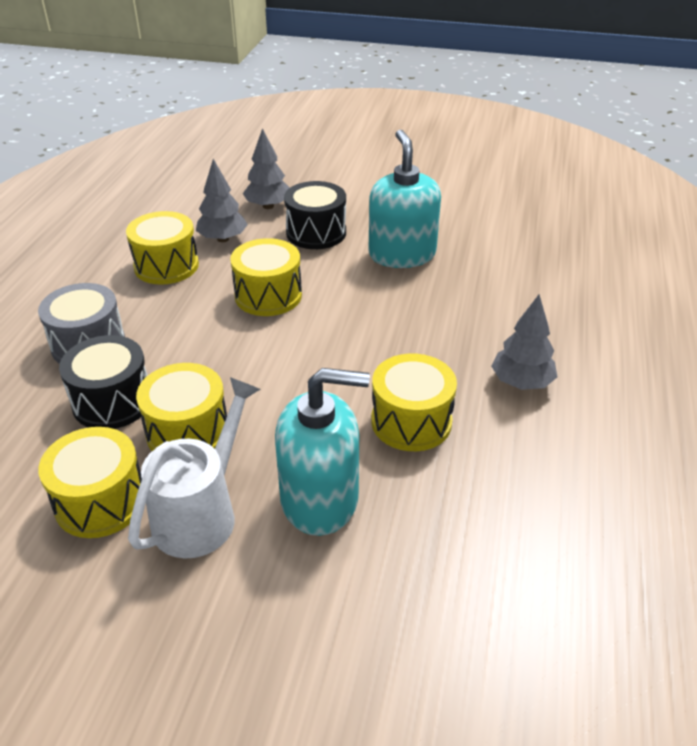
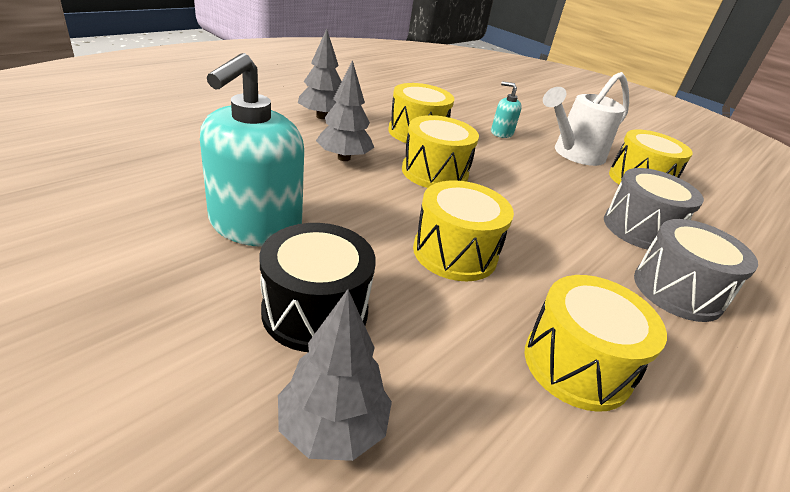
camera: 155 degrees left, 5 degrees down
(112, 401) = (640, 229): black drum -> grey drum
(187, 431) = (576, 187): yellow drum -> yellow drum (434, 172)
(223, 239) = (467, 378): grey tree -> grey tree (344, 158)
(320, 499) = (501, 133): turquoise soap dispenser -> turquoise soap dispenser, size x0.47

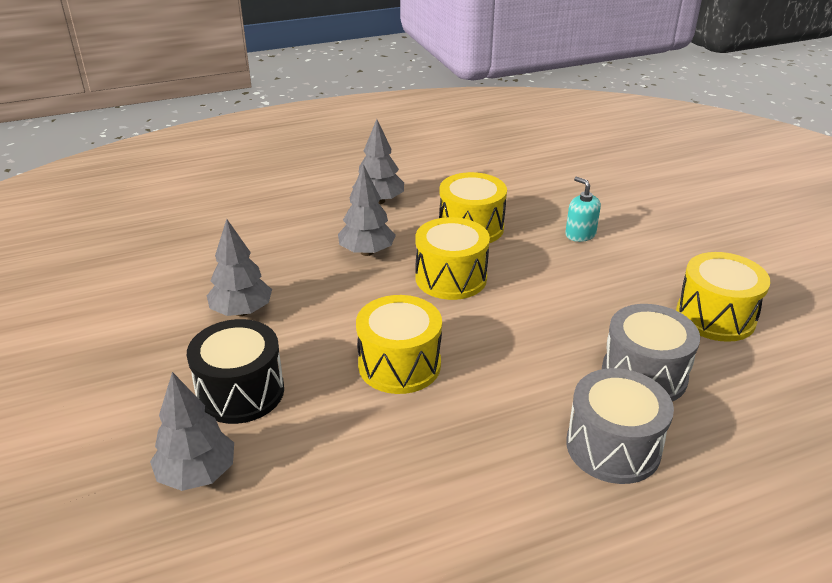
camera: 30 degrees right, 0 degrees up
(255, 225) = (242, 311): turquoise soap dispenser -> grey tree
(573, 154) = (654, 271): white watering can -> none
(577, 365) = (426, 484): yellow drum -> none

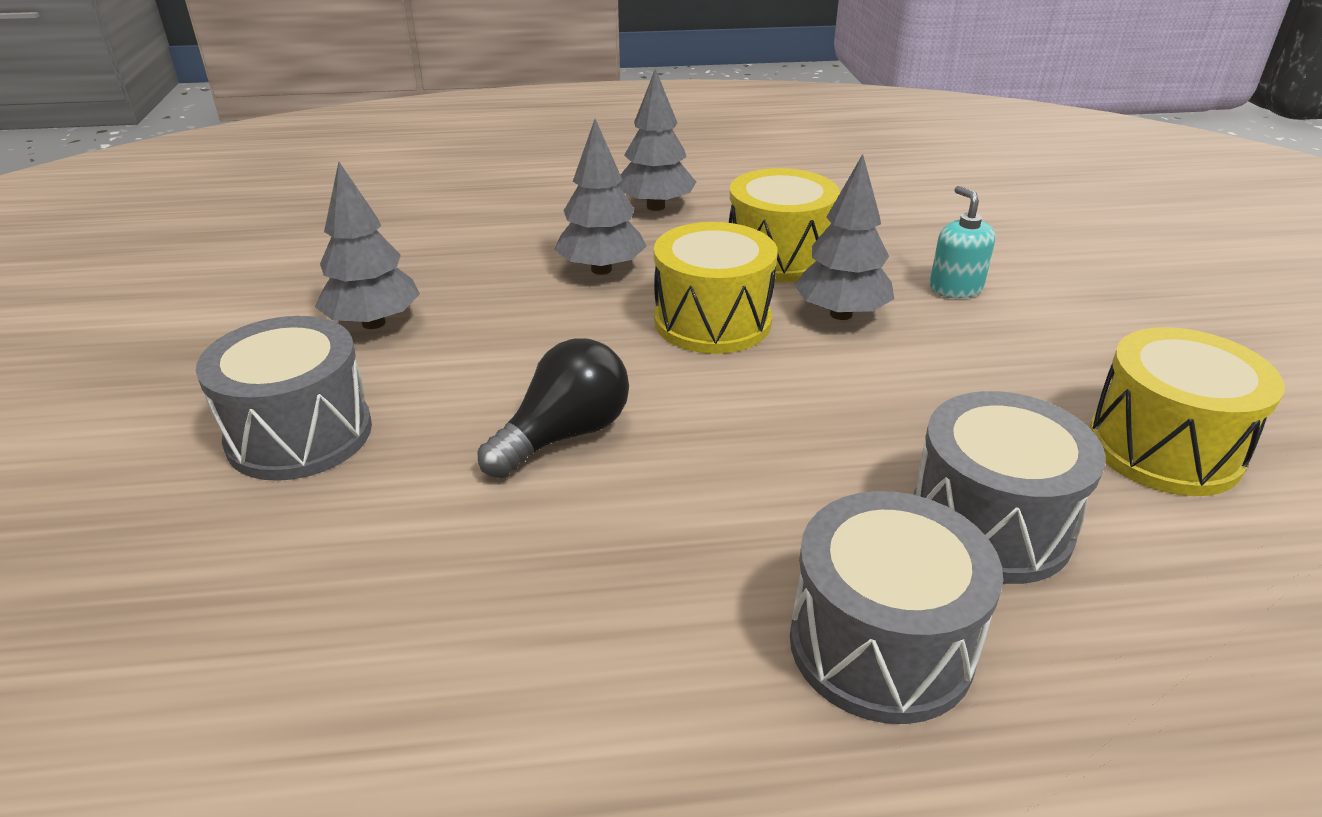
camera: 15 degrees right, 0 degrees up
(197, 474) = (156, 546): grey tree -> grey tree (841, 314)
(240, 392) = (299, 434): black drum -> grey drum
(399, 365) = (564, 435): yellow drum -> black light bulb

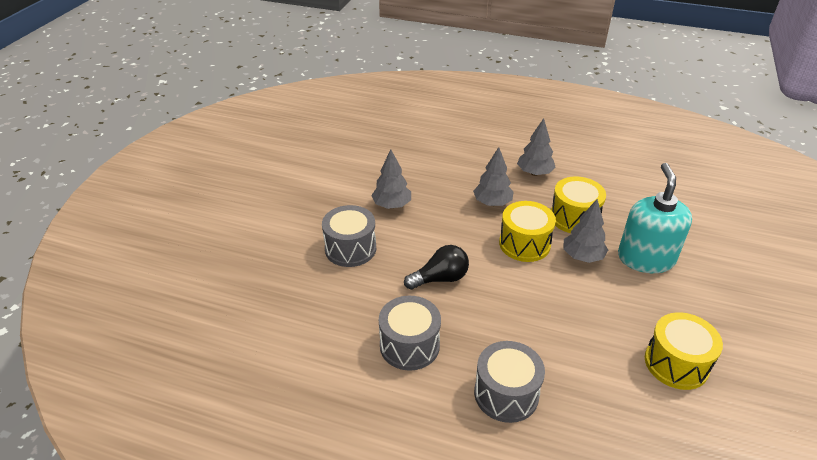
camera: 25 degrees right, 5 degrees up
(955, 288) = (646, 258): turquoise soap dispenser -> turquoise soap dispenser, size x2.12
(989, 525) = (576, 368): grey drum -> grey drum (409, 345)

